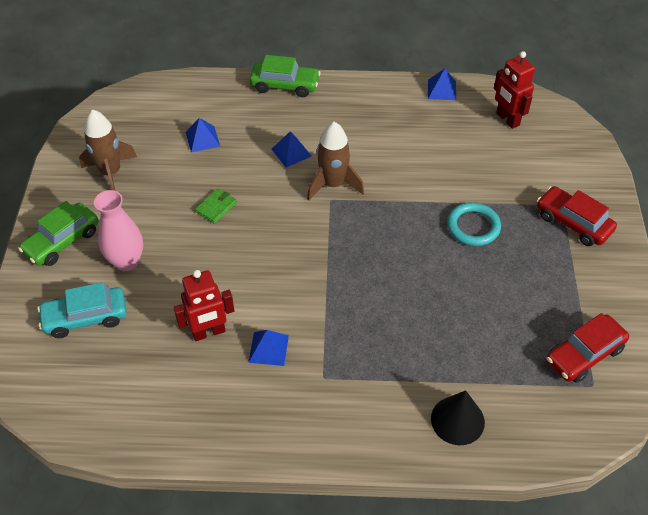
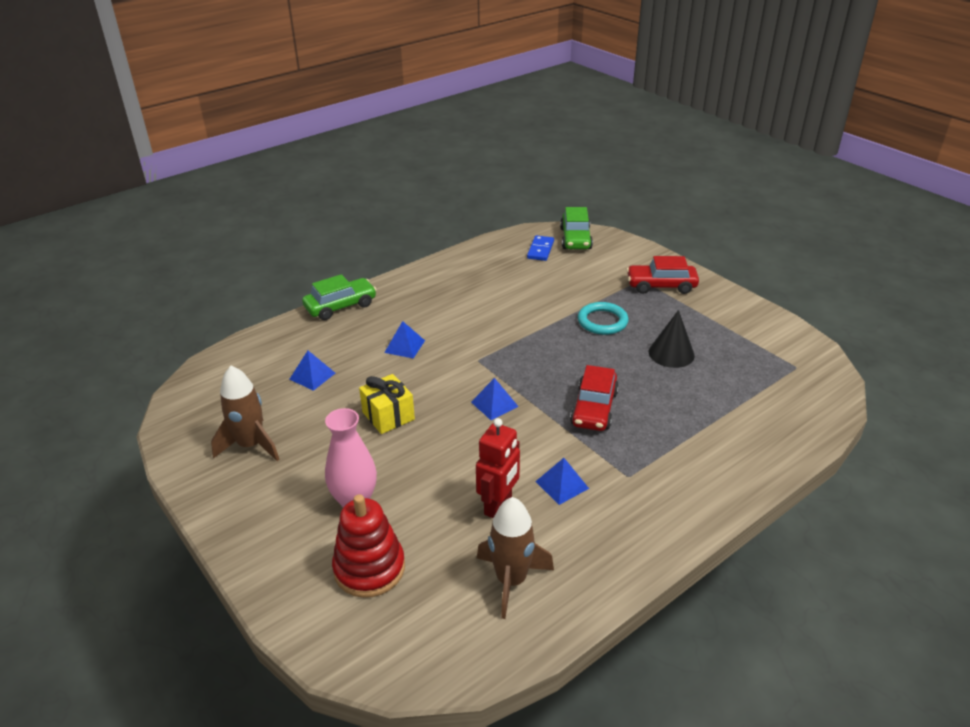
camera: 40 degrees left, 15 degrees down
(62, 241) = (266, 525): green car -> green car (575, 239)
(85, 317) = (369, 568): turquoise car -> red stacking toy
(216, 207) = (388, 416): green wallet -> yellow gift
(333, 184) = (467, 349): brown rocket -> brown rocket (511, 580)
(441, 90) = (471, 254): blue pyramid -> blue pyramid (494, 404)
(457, 420) = (750, 440): black cone -> black cone (671, 353)
(507, 119) = (540, 250): red robot -> blue domino
(584, 354) = (768, 353): red car -> red car (594, 408)

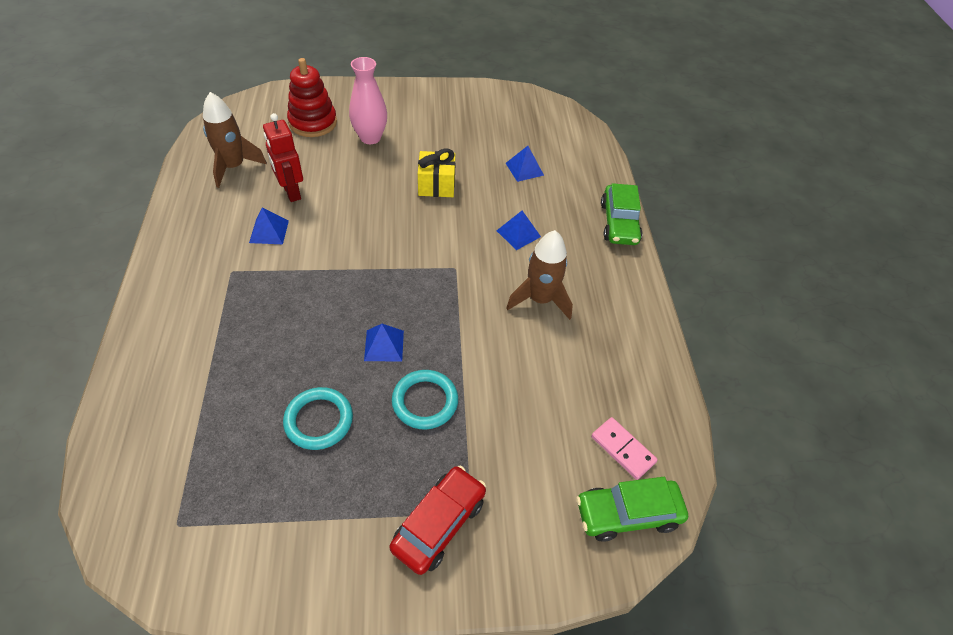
camera: 120 degrees right, 15 degrees up
(251, 445) = (471, 118): brown rocket -> brown rocket (540, 299)
(494, 404) = (388, 245): blue pyramid -> blue pyramid (384, 345)
(540, 250) = (623, 449): blue domino -> pink domino
(575, 239) = (627, 514): green car -> green car turned 45 degrees counterclockwise
(594, 408) = (316, 302): red car -> none
(671, 353) = (319, 420): black cone -> turquoise ring

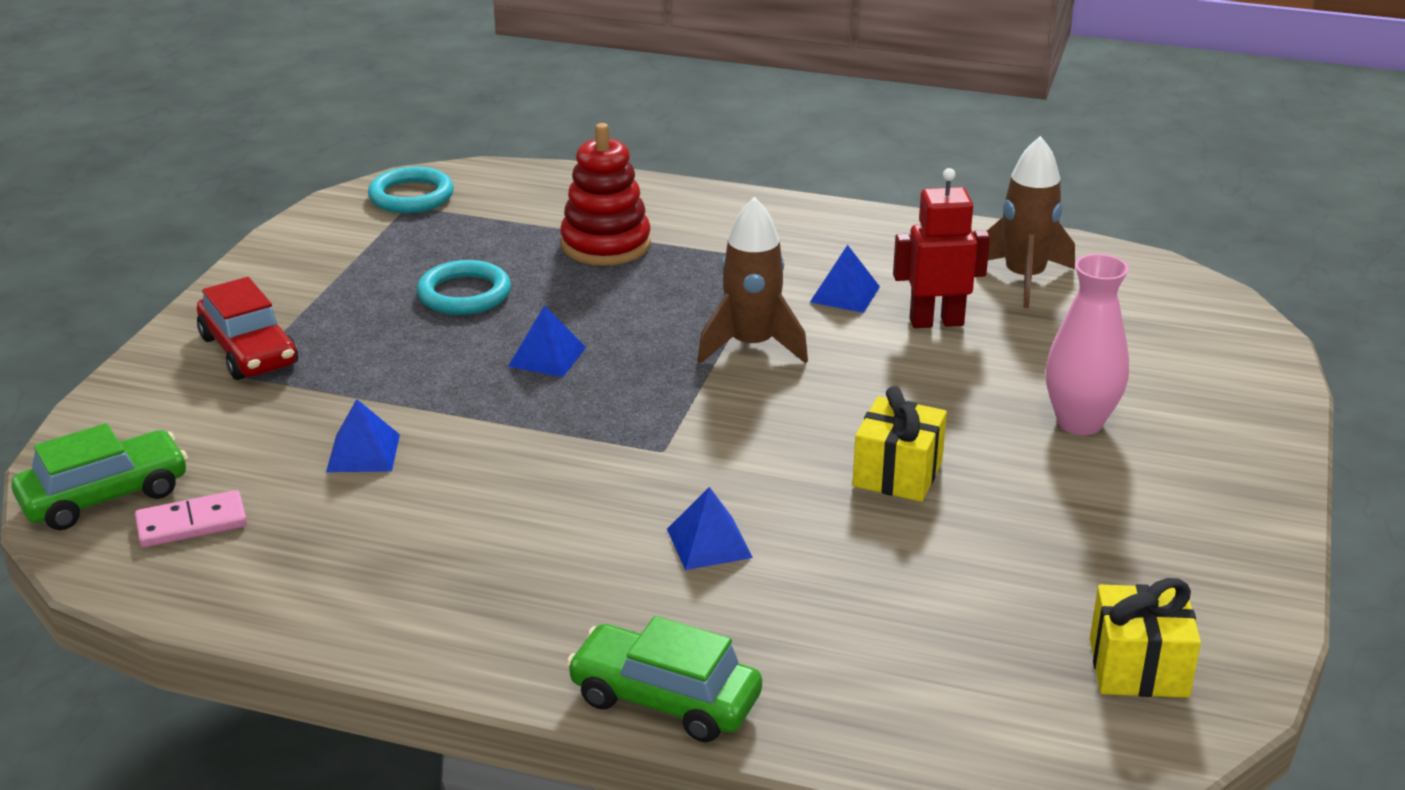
camera: 115 degrees right, 20 degrees down
(313, 122) = (1146, 365): red stacking toy -> red stacking toy (605, 245)
(425, 401) = (425, 372): turquoise ring -> turquoise ring (411, 196)
(524, 113) = (1138, 668): none -> yellow gift
(524, 169) = (909, 605): blue pyramid -> blue pyramid (363, 453)
(540, 299) = (529, 524): brown rocket -> brown rocket (751, 346)
(627, 514) = (105, 496): green car -> green car turned 45 degrees clockwise

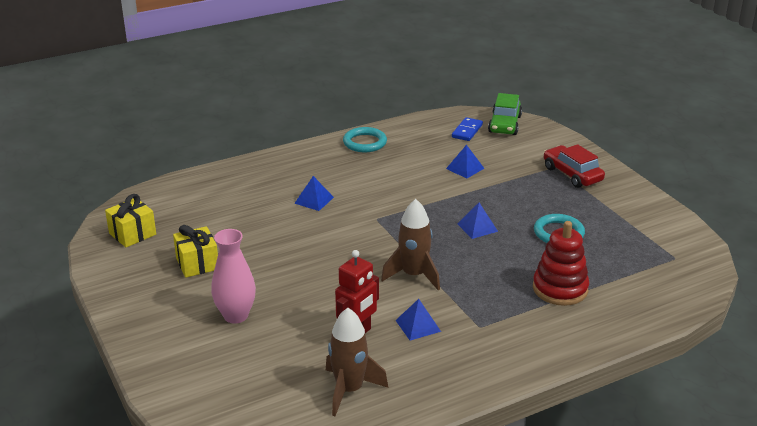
camera: 135 degrees right, 0 degrees up
(192, 524) = (467, 131): pink domino -> blue domino
(249, 351) = (572, 174): red car -> red car turned 45 degrees clockwise
(411, 196) = (686, 263): turquoise ring -> turquoise ring (365, 143)
(665, 699) = (266, 161): green car -> none
(898, 474) = (283, 254): yellow gift -> yellow gift (197, 264)

